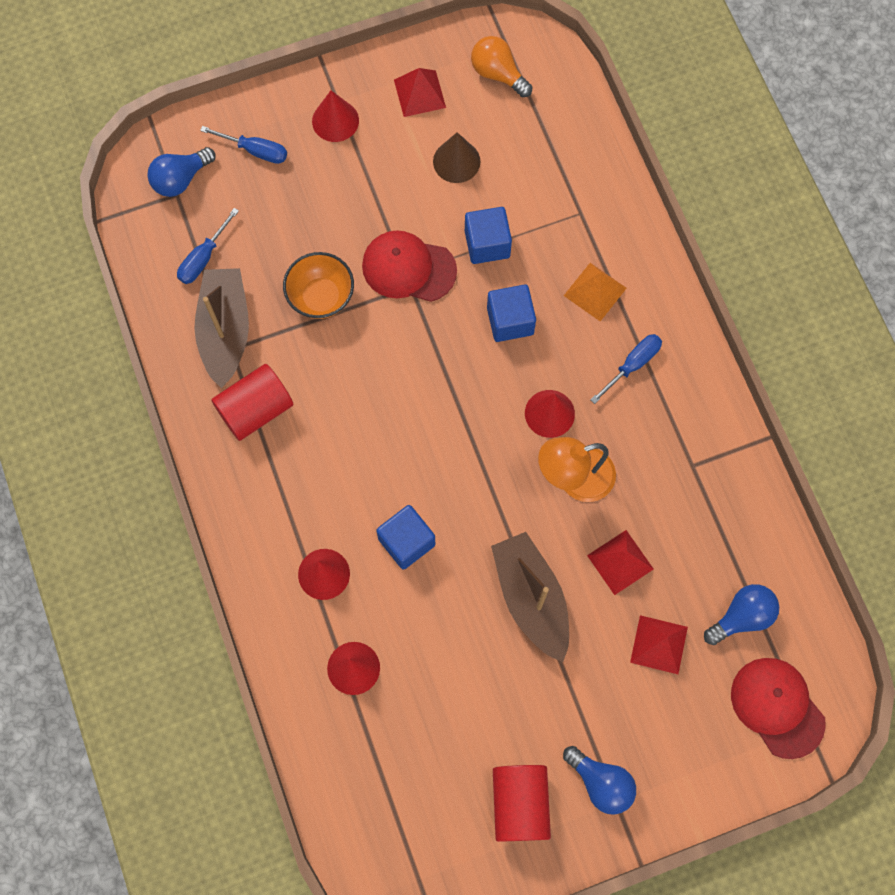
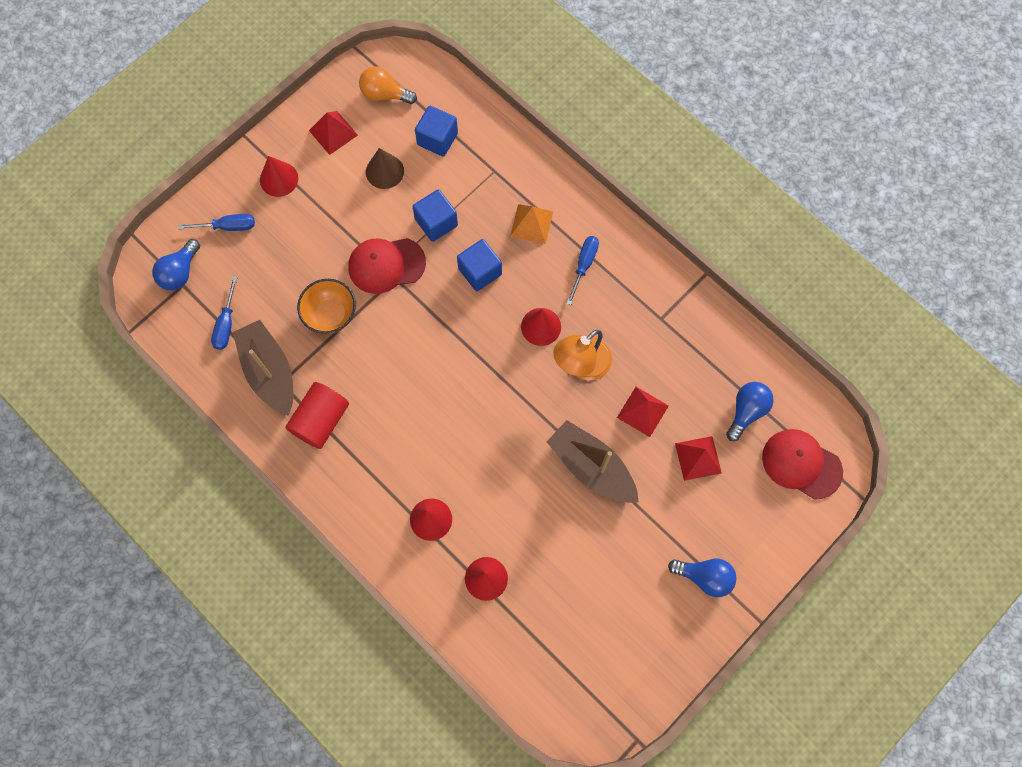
camera: 25 degrees left, 0 degrees up
(406, 542) = (481, 467): blue cube -> blue cube (437, 139)
(520, 804) = (654, 620): red cylinder -> none

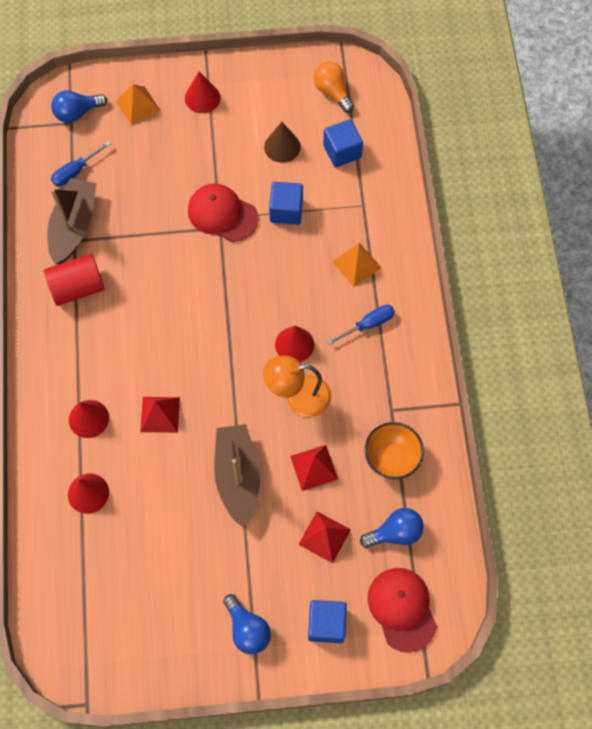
camera: 40 degrees right, 5 degrees down
(228, 226) = (138, 106): blue screwdriver -> orange pyramid
(330, 315) = (151, 219): orange bowl -> orange bowl (392, 458)
(333, 132) = (270, 93): red pyramid -> red pyramid (160, 414)
(480, 271) = (286, 270): blue cube -> blue cube (326, 624)

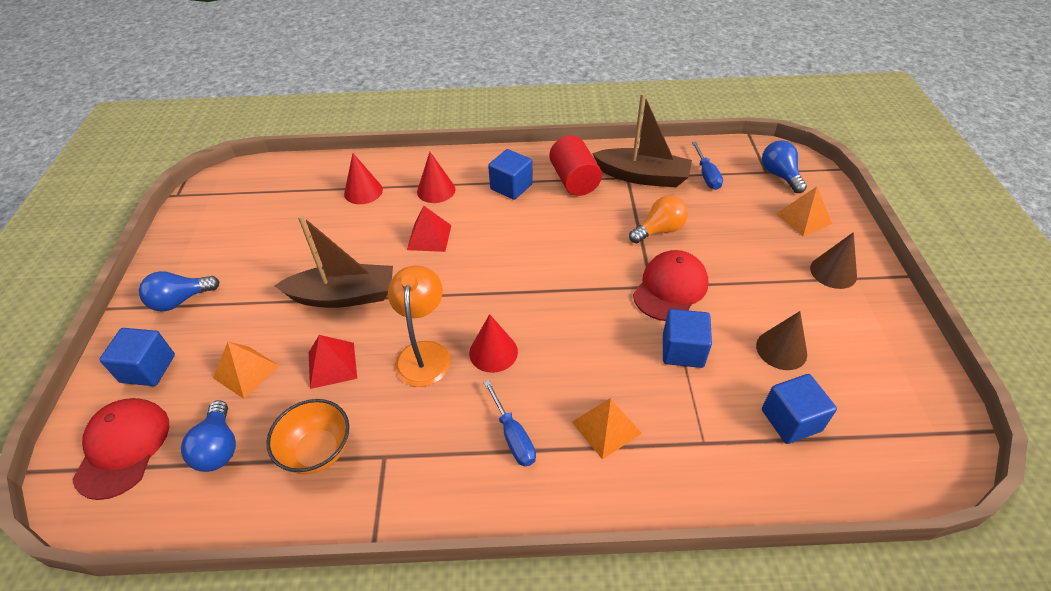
camera: 95 degrees right, 20 degrees down
(75, 172) = (707, 176): blue screwdriver -> blue screwdriver turned 150 degrees counterclockwise
(85, 346) = (511, 187): none -> blue cube
(202, 98) = (833, 272): red cone -> brown cone
(324, 536) = (246, 371): red pyramid -> orange pyramid
(332, 92) = (894, 414): orange light bulb -> orange light bulb (659, 230)
(402, 609) = (123, 448): red cap -> red cap turned 75 degrees counterclockwise

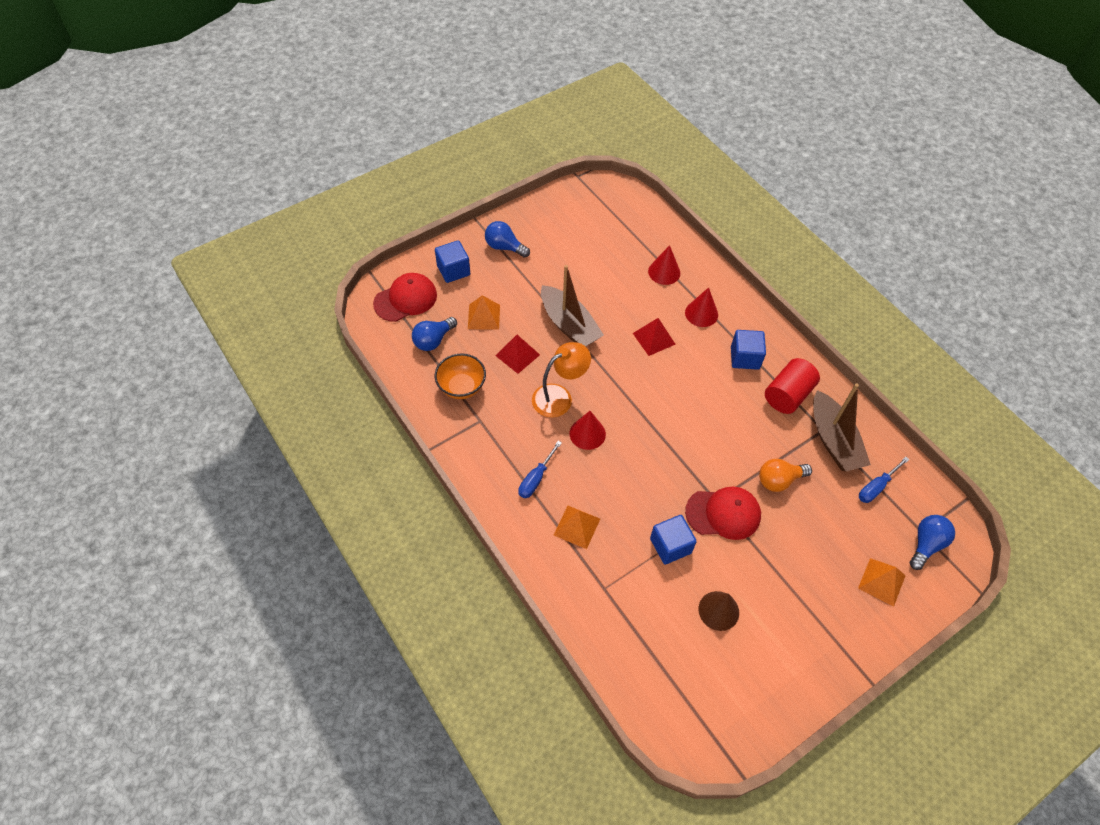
camera: 55 degrees right, 10 degrees up
(659, 230) = (779, 480): orange light bulb -> orange light bulb turned 135 degrees clockwise
(791, 420) = (659, 636): blue cube -> none
(833, 272) = (831, 624): brown cone -> none

